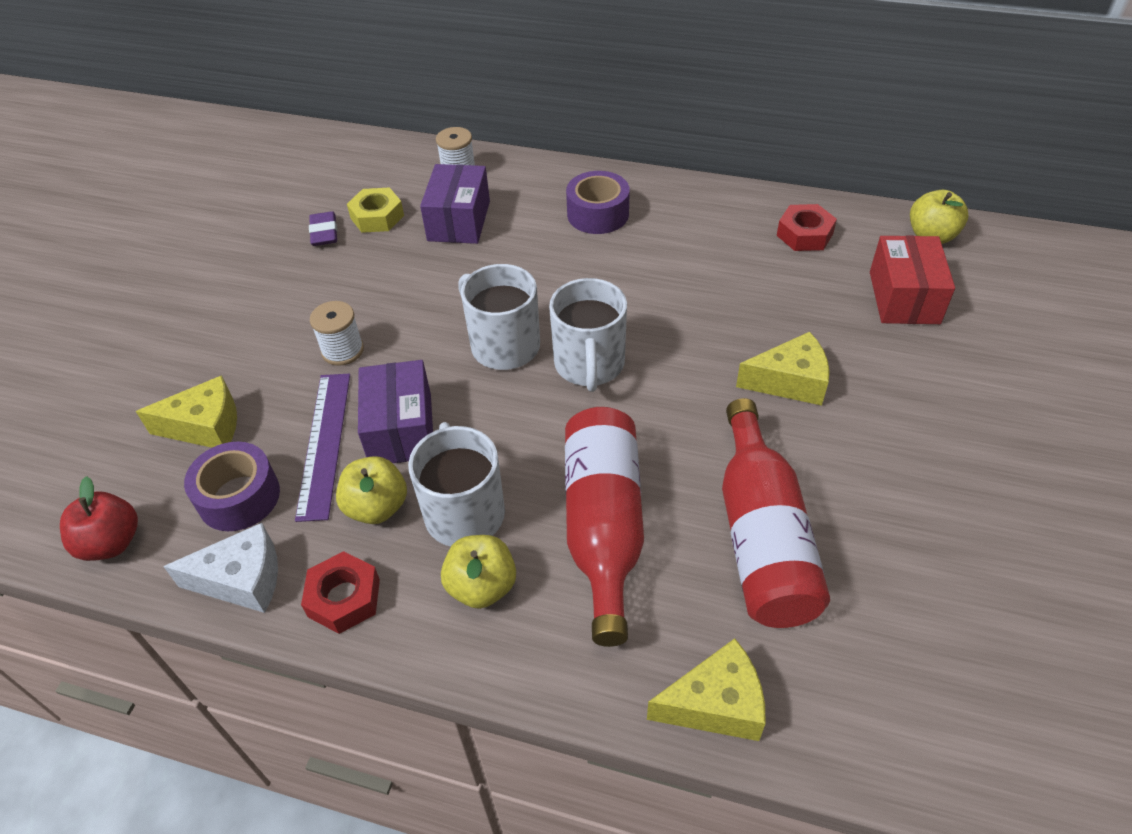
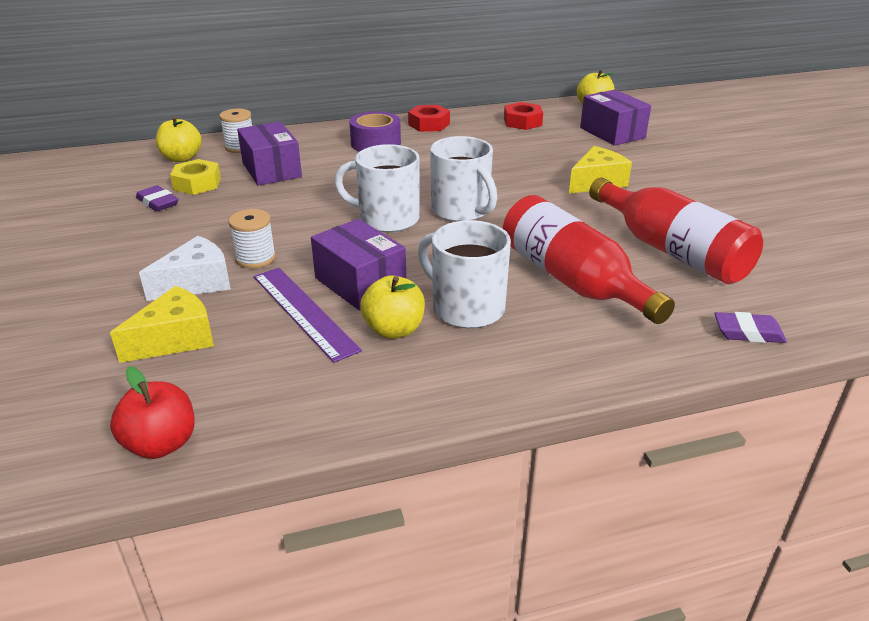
camera: 35 degrees left, 15 degrees down
(239, 497) = (262, 368): purple tape -> none
(242, 580) = (327, 414): white cheese -> white cheese (196, 283)
(344, 598) = (431, 388): red nut -> red nut (429, 124)
(482, 586) = (529, 339): yellow apple -> yellow apple (182, 158)
(715, 704) = (748, 332): yellow cheese -> purple eraser
(904, 297) = (612, 133): red box -> purple box

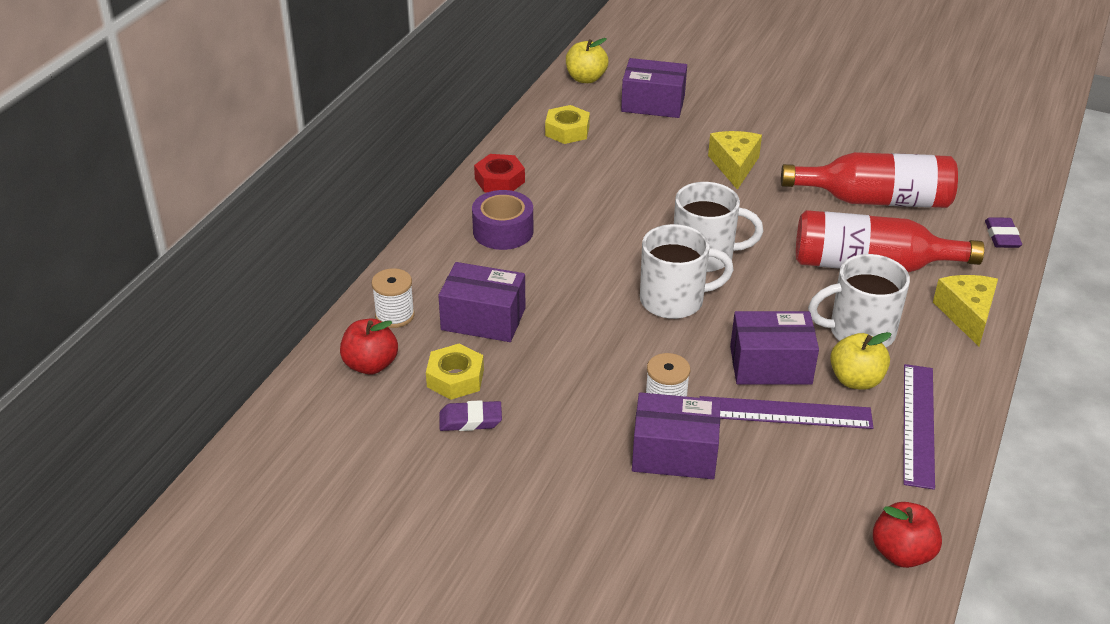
camera: 50 degrees left, 5 degrees up
(175, 339) = (760, 498): yellow cheese -> yellow cheese (967, 315)
(182, 158) = (370, 365): yellow apple -> red apple
(196, 283) = (674, 453): white cheese -> purple box
(371, 386) = (918, 424): none -> purple ruler
(386, 219) = (674, 300): white mug -> white mug turned 150 degrees counterclockwise
(522, 122) = (567, 131): red nut -> yellow nut
(748, 332) = (1002, 236): purple eraser -> purple eraser turned 45 degrees counterclockwise

